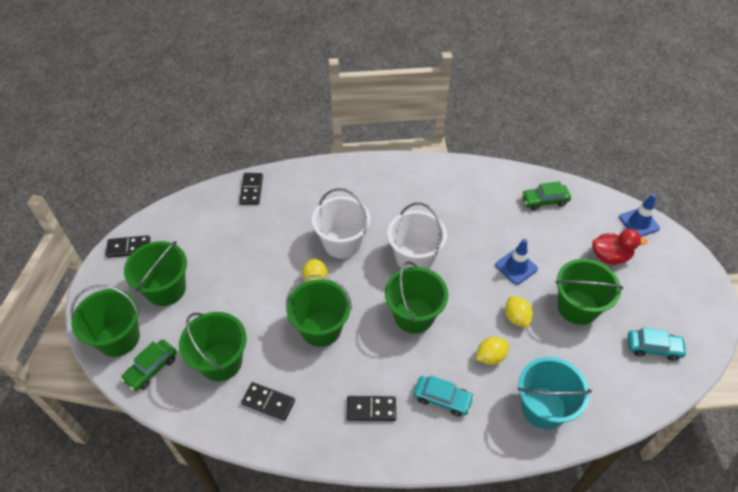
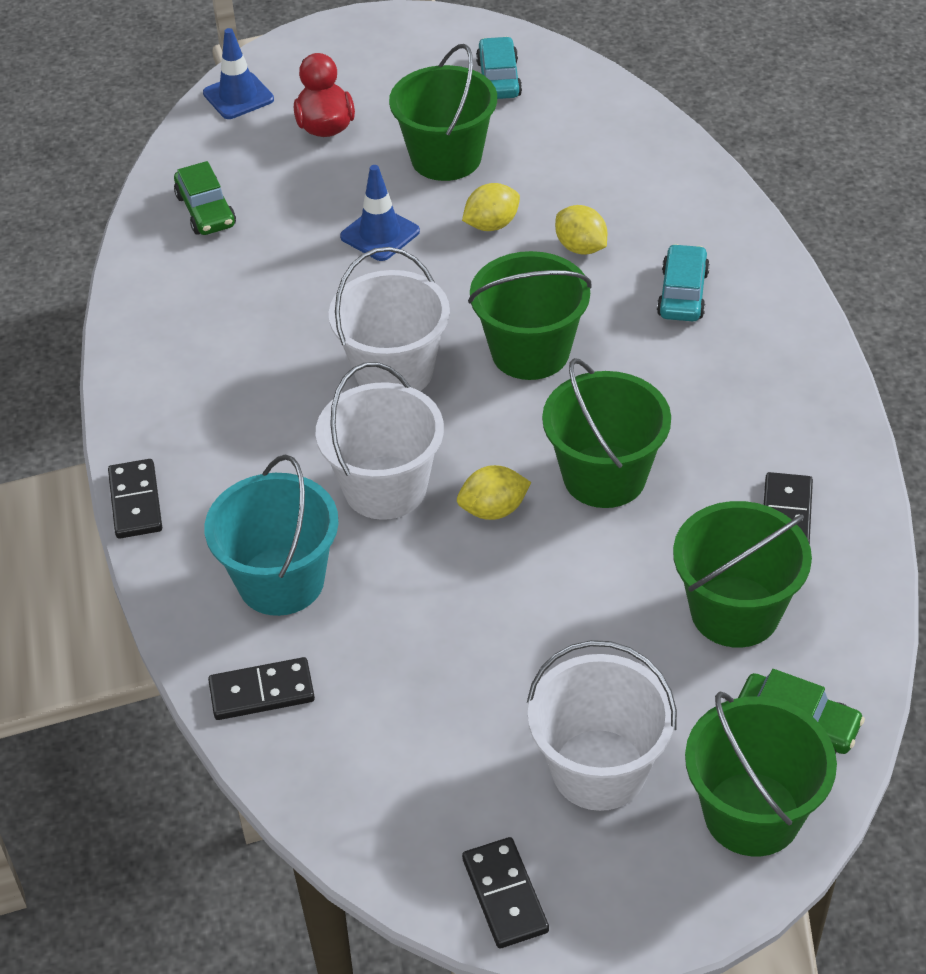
camera: 100 degrees left, 5 degrees down
(166, 289) = (599, 770): green bucket -> white bucket
(371, 409) = (739, 376): black domino -> black domino (135, 502)
(543, 407) = (650, 183): turquoise bucket -> turquoise bucket (281, 581)

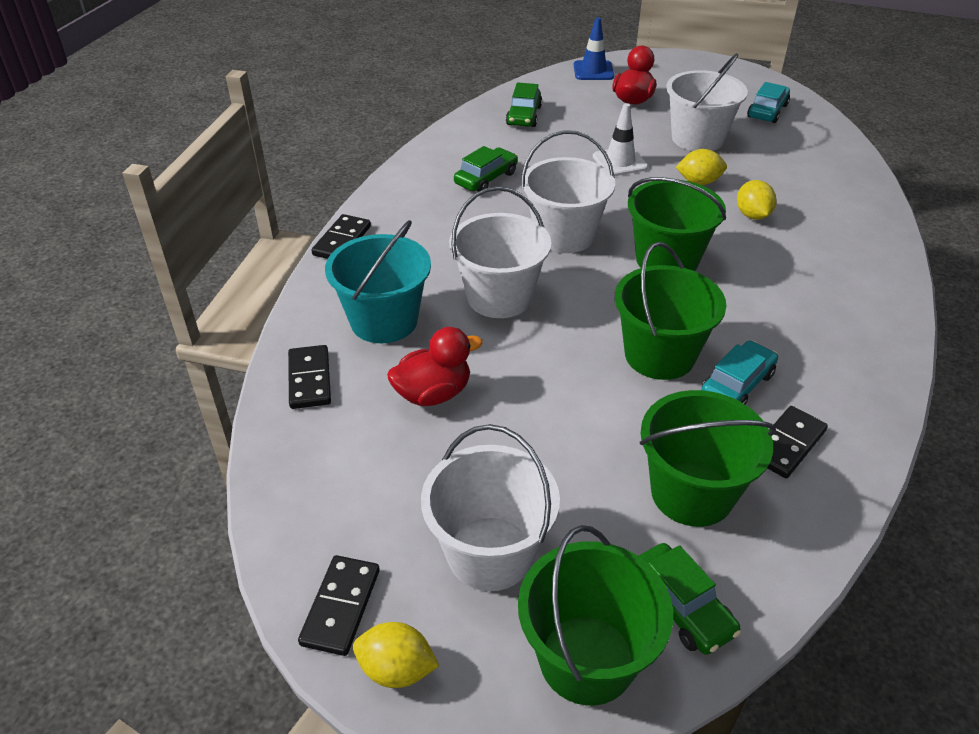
camera: 30 degrees right, 5 degrees down
(237, 330) = (486, 178): none -> green car
(262, 692) = (310, 379): black domino -> black domino turned 60 degrees clockwise
(380, 234) = (620, 162): blue traffic cone -> white traffic cone
(409, 638) = (433, 394): none -> red duck
(446, 158) = (697, 138): green bucket -> white bucket
(493, 510) = (561, 341): yellow lemon -> yellow lemon (396, 669)
(683, 294) = (809, 268): turquoise car -> turquoise car (737, 385)

